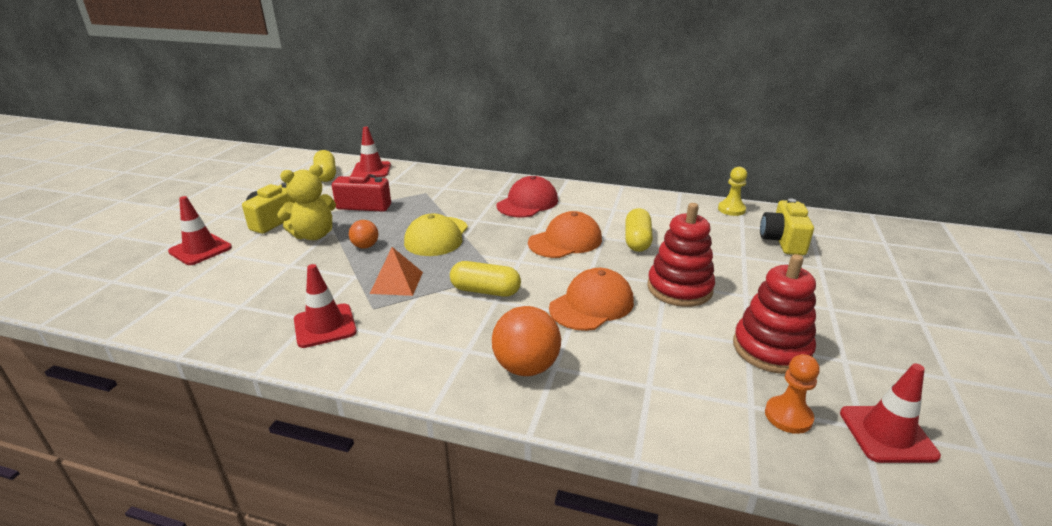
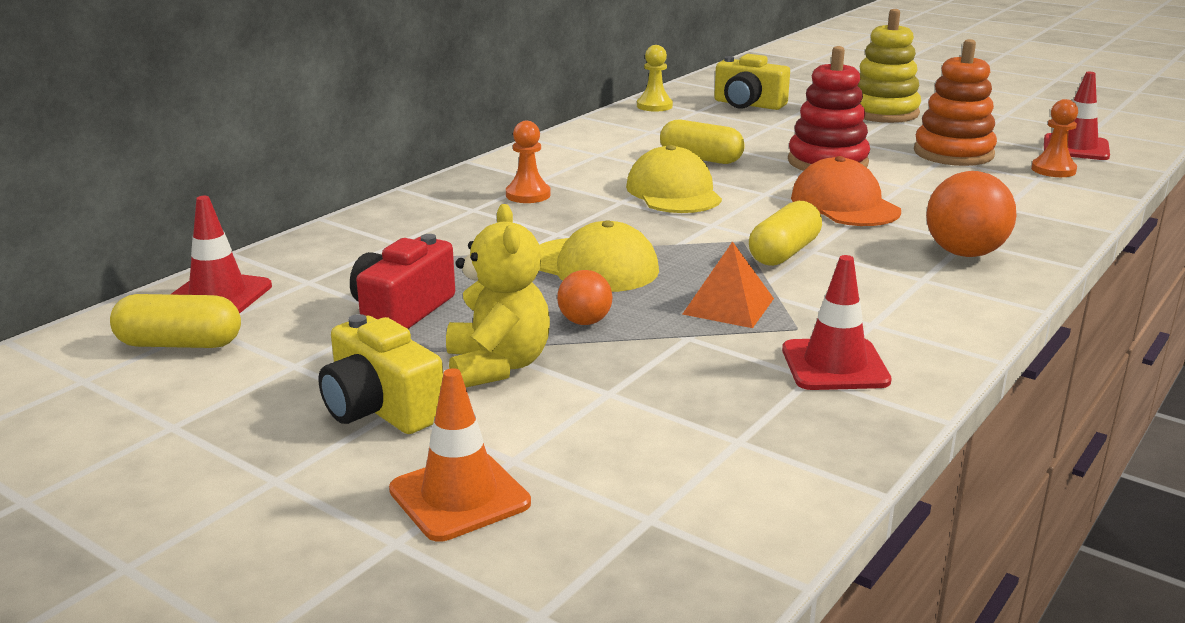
camera: 70 degrees left, 5 degrees down
(200, 250) = (459, 496): red traffic cone -> orange traffic cone
(527, 203) = (528, 195): red cap -> orange pawn
(565, 241) = (673, 192): orange cap -> yellow cap
(771, 349) = (953, 153): red stacking toy -> orange stacking toy
(848, 302) = (883, 113): none -> yellow stacking toy

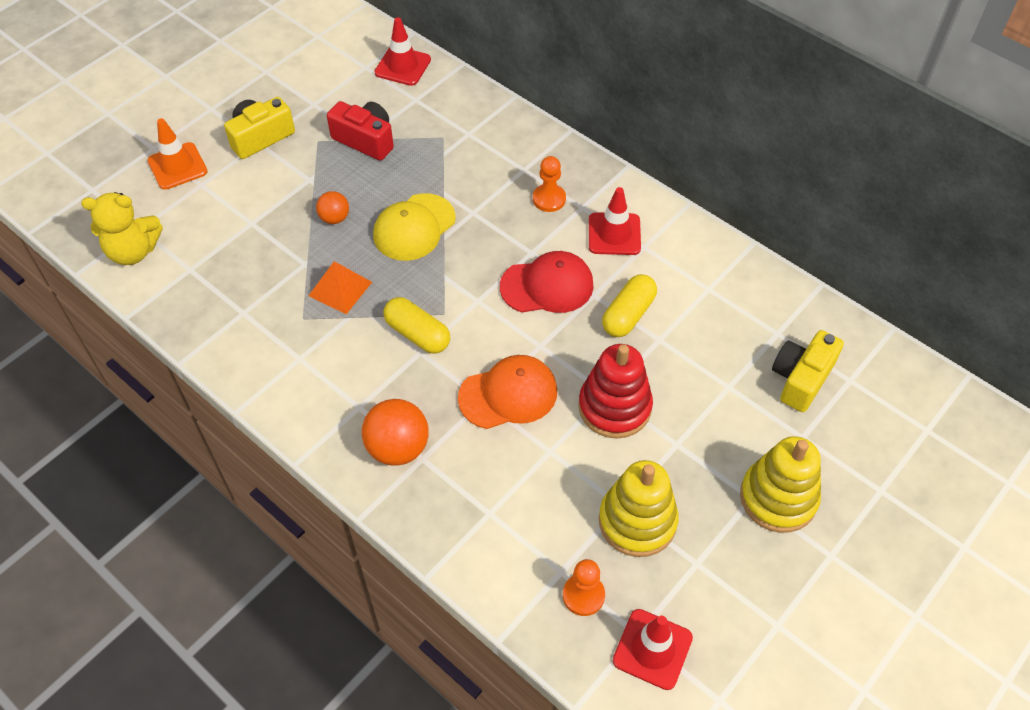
camera: 95 degrees right, 30 degrees up
(179, 344) = (347, 61): yellow capsule -> none
(497, 366) = (291, 179): yellow teddy bear -> yellow teddy bear (133, 251)
(654, 106) = (790, 300): yellow pawn -> none
(673, 192) = (547, 286): yellow cap -> red cap
(835, 365) = (252, 326): red traffic cone -> red traffic cone (614, 234)
(953, 153) = (637, 521): orange stacking toy -> yellow stacking toy

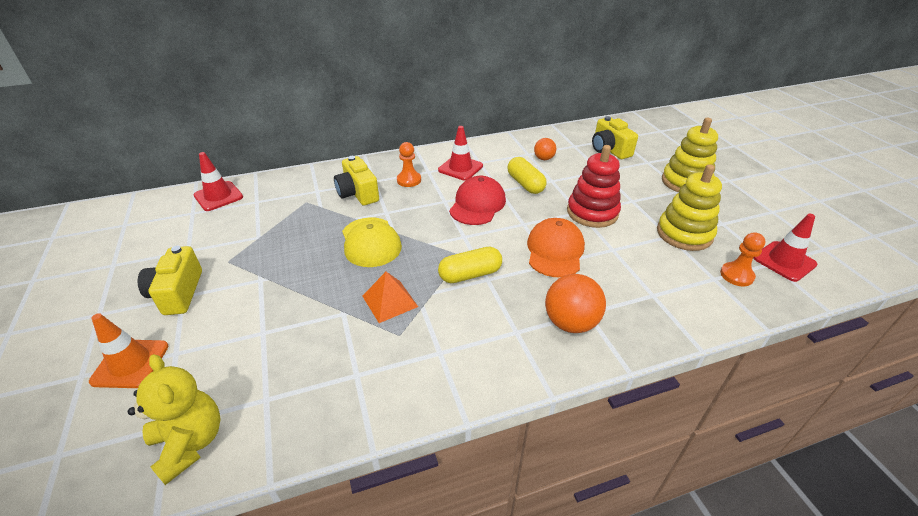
camera: 60 degrees left, 15 degrees down
(133, 251) = (190, 443): yellow teddy bear -> yellow teddy bear turned 60 degrees counterclockwise
(334, 218) = (316, 279): orange ball -> orange ball (544, 158)
(365, 140) = (261, 237): red camera -> none
(489, 169) = (358, 193): none -> yellow camera

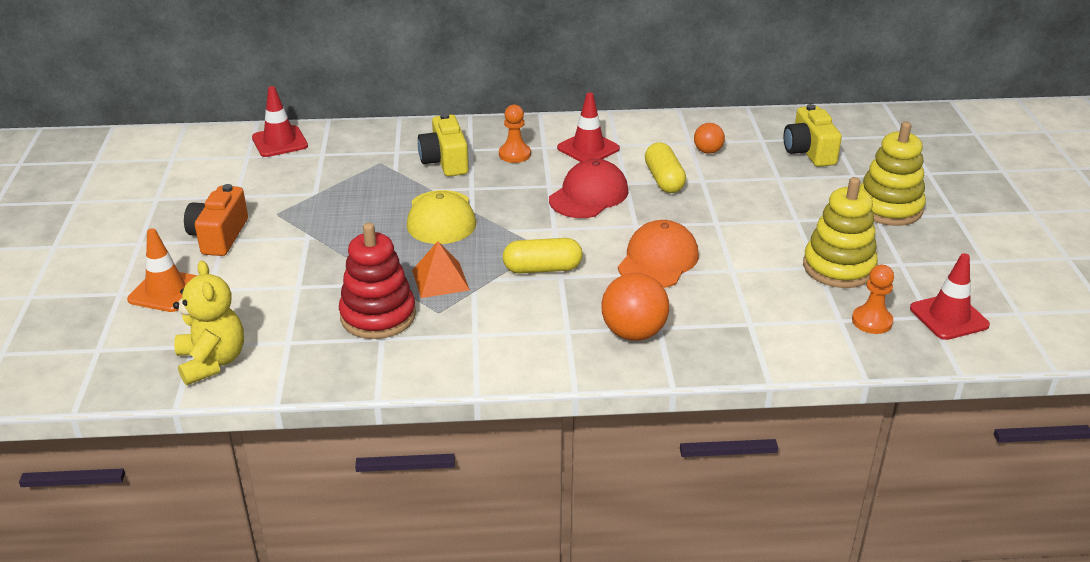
camera: 15 degrees right, 5 degrees down
(178, 293) = (219, 236): yellow camera -> orange camera
(592, 212) = (732, 226): red stacking toy -> red stacking toy (378, 316)

